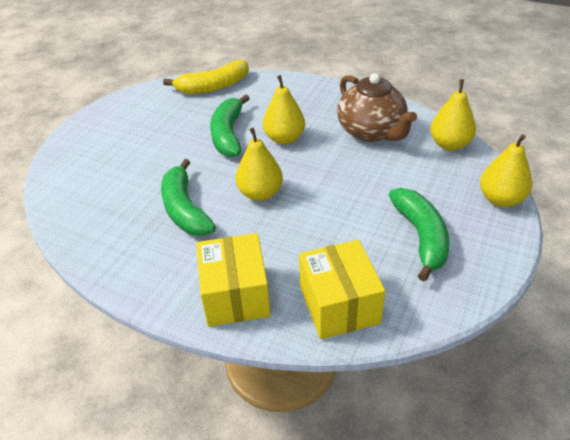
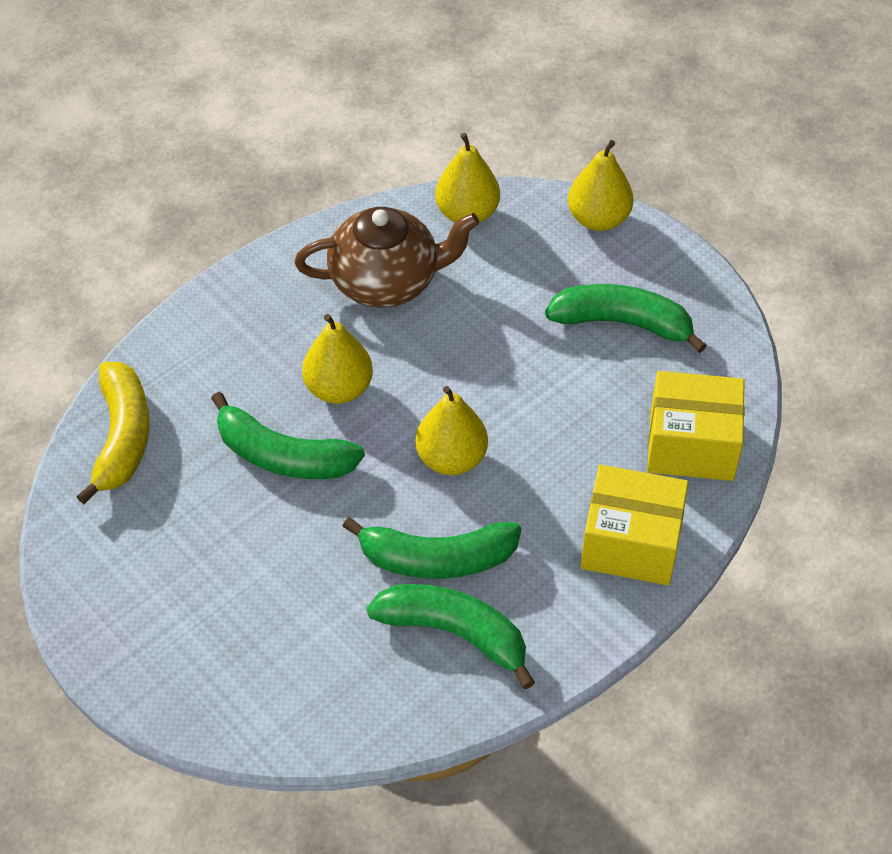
camera: 70 degrees left, 10 degrees up
(134, 232) = (455, 633): none -> green banana

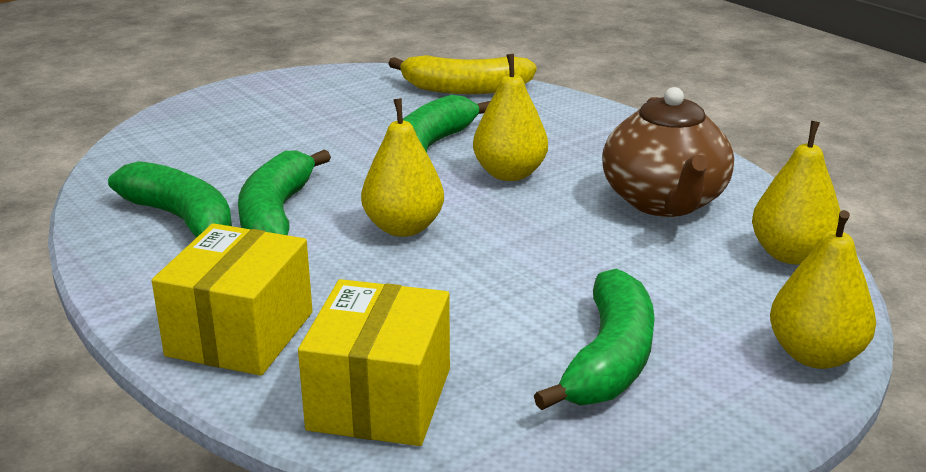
camera: 95 degrees right, 25 degrees down
(455, 633) = (182, 220): green banana -> green banana turned 75 degrees counterclockwise

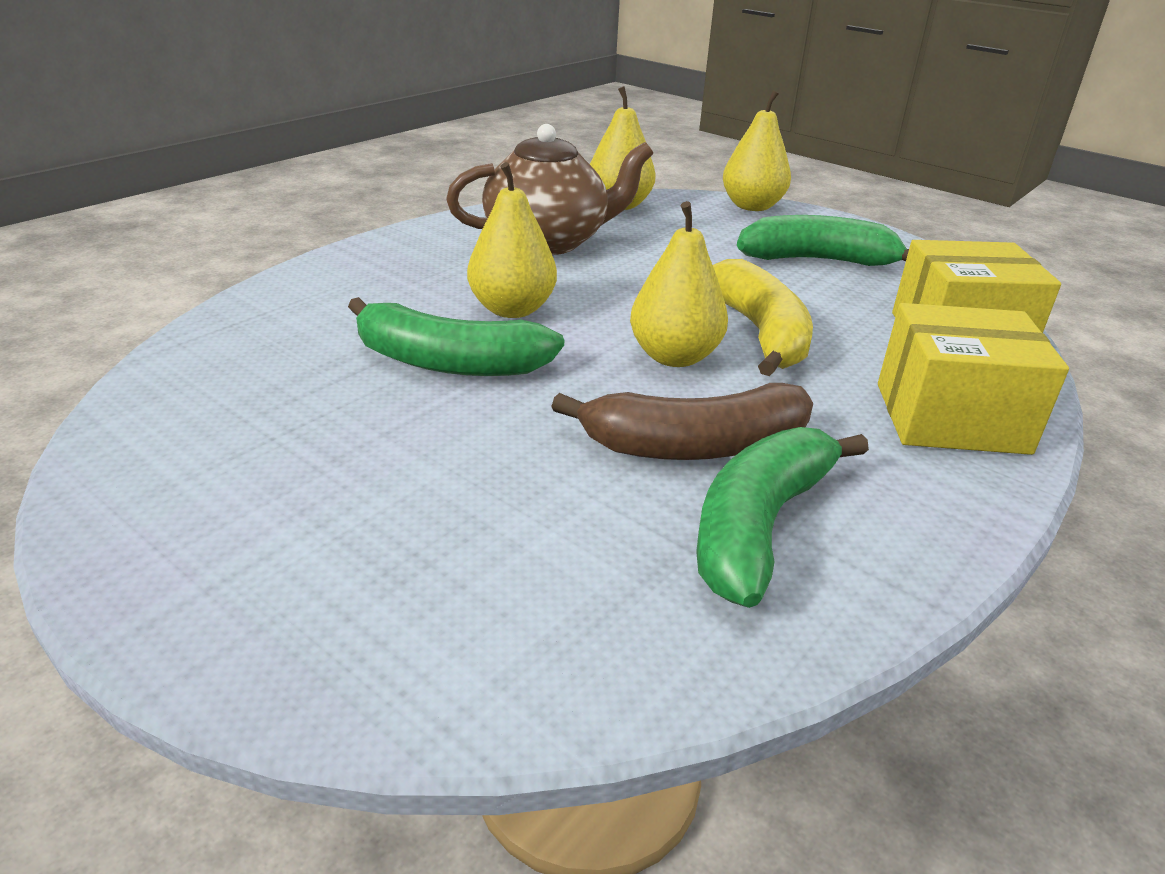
camera: 105 degrees left, 5 degrees up
(277, 214) = (694, 446): green banana -> brown banana
(464, 89) = (221, 355): yellow banana -> yellow banana (761, 333)

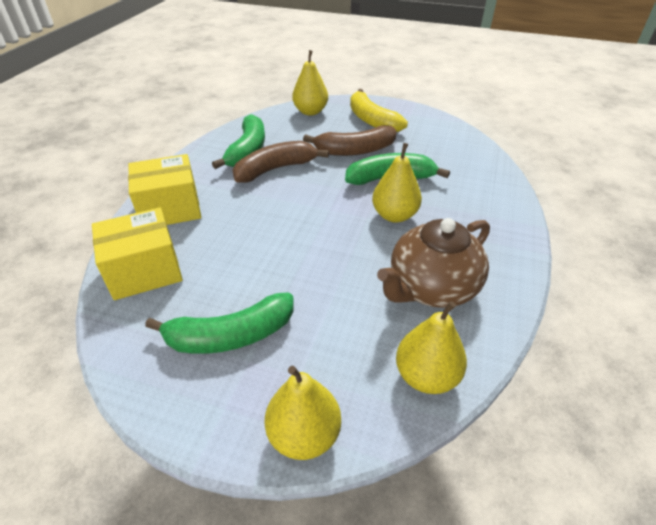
camera: 160 degrees right, 10 degrees up
(459, 443) = (355, 150): none -> brown banana
(674, 356) = (300, 208): yellow pear -> yellow pear (310, 112)
(761, 333) = (261, 237): yellow banana -> yellow banana (372, 120)

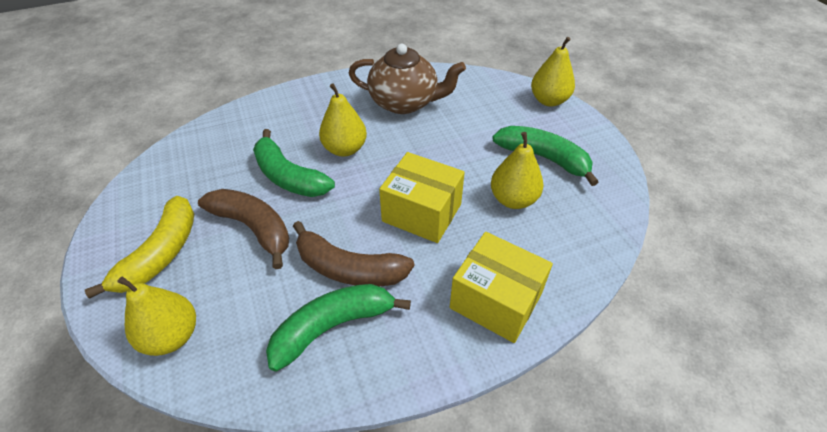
camera: 130 degrees left, 5 degrees up
(145, 270) = (567, 244): yellow box -> yellow box (422, 212)
(426, 376) = (469, 81): yellow pear -> yellow pear (513, 199)

